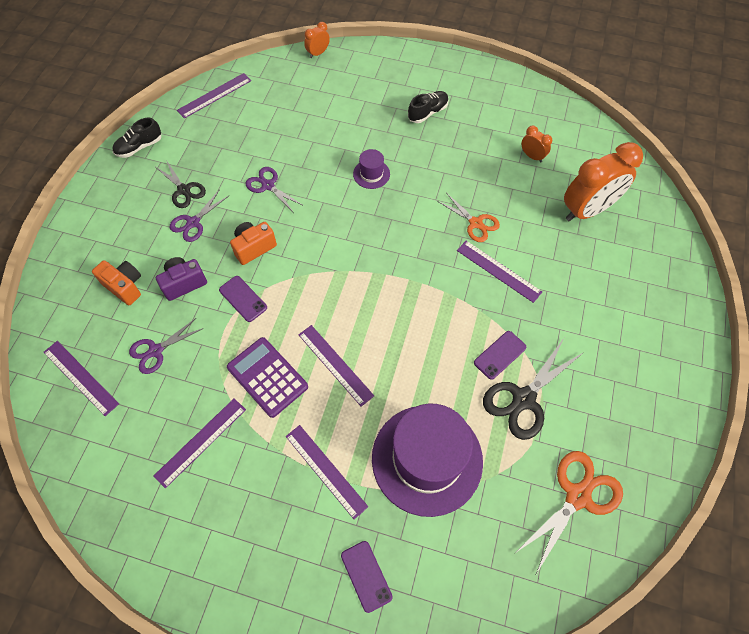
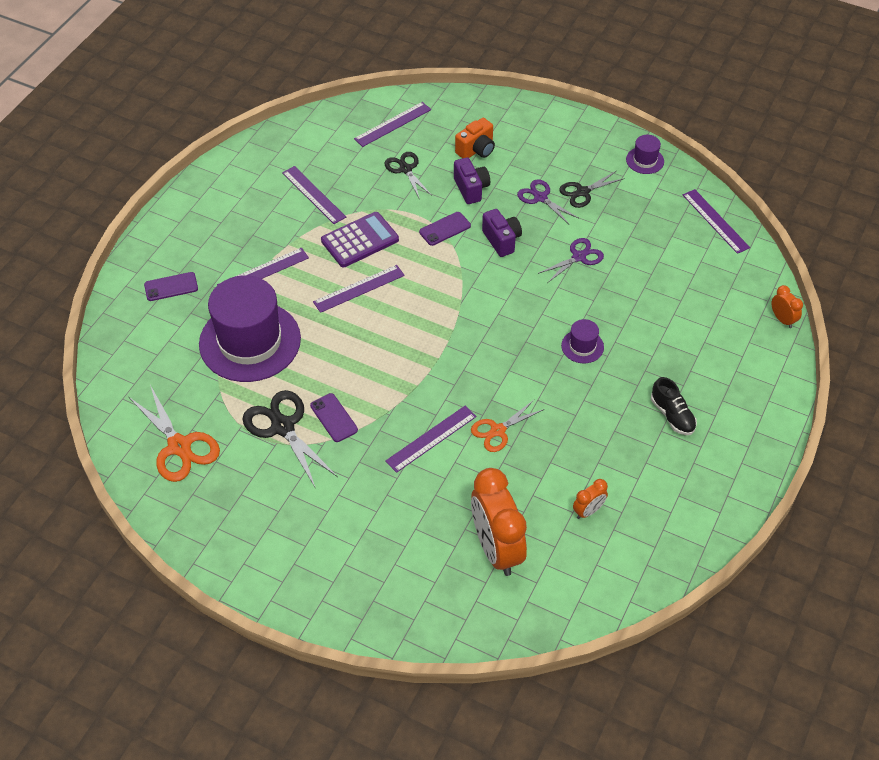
camera: 100 degrees right, 10 degrees down
(139, 147) = (645, 160): black shoe -> purple hat
(156, 351) = (405, 169): purple scissors -> black scissors
(254, 247) = (501, 240): orange camera -> purple camera

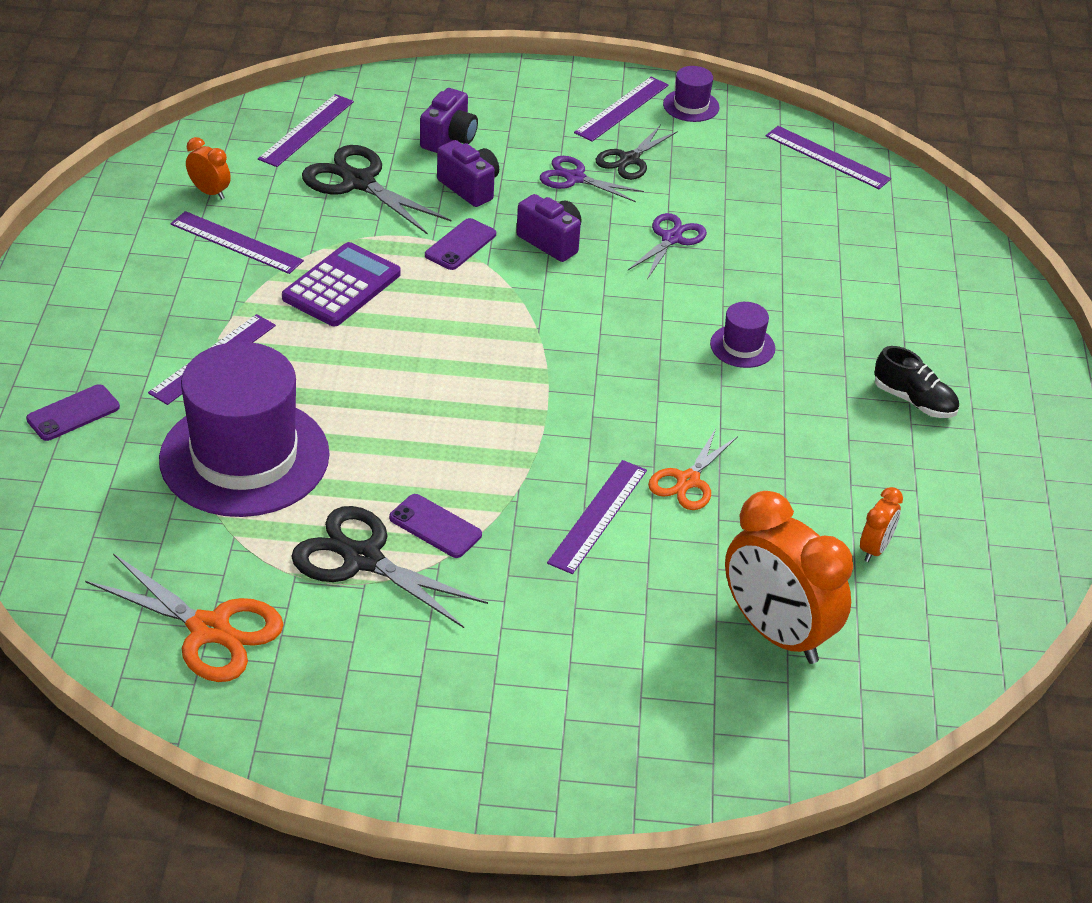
camera: 25 degrees left, 10 degrees down
(359, 288) = (376, 348): purple ruler -> purple ruler (622, 109)
(405, 169) = (358, 182): black scissors -> black scissors, size x1.56
(476, 150) = (449, 138): orange camera -> purple camera
(782, 319) = (984, 253): orange clock -> orange clock (210, 192)

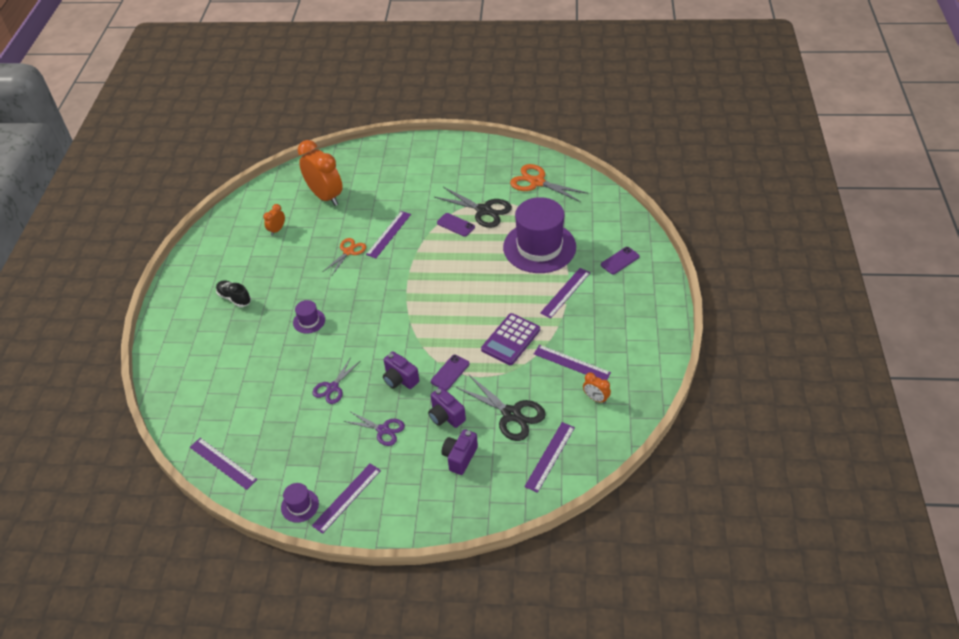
camera: 175 degrees left, 5 degrees up
(629, 160) = (348, 449): black scissors -> none

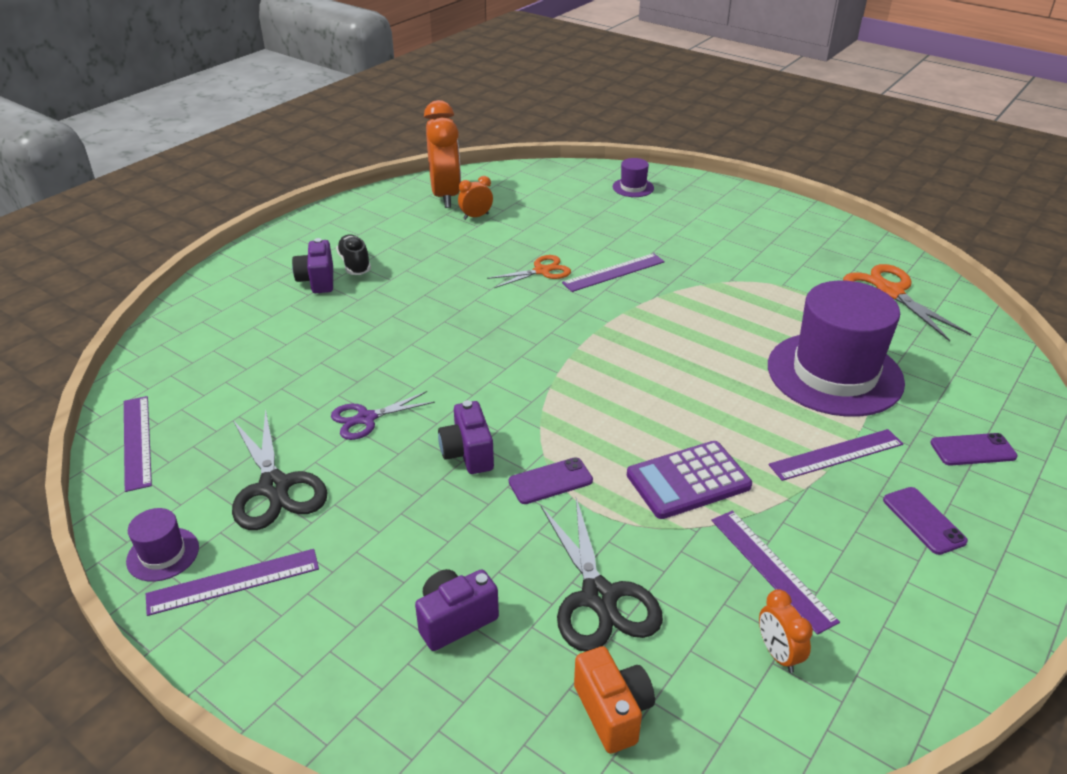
camera: 30 degrees right, 10 degrees down
(309, 321) = (416, 326): purple hat -> purple hat (633, 187)
(325, 196) = (567, 205): orange clock -> orange clock (445, 196)
(383, 430) = (379, 511): purple scissors -> none
(446, 416) = (489, 542): purple camera -> purple camera (317, 281)
(455, 225) = (719, 297): purple phone -> purple phone (923, 520)
(483, 210) = (777, 296): black scissors -> black scissors (275, 487)
(550, 456) = (613, 711): purple ruler -> orange camera

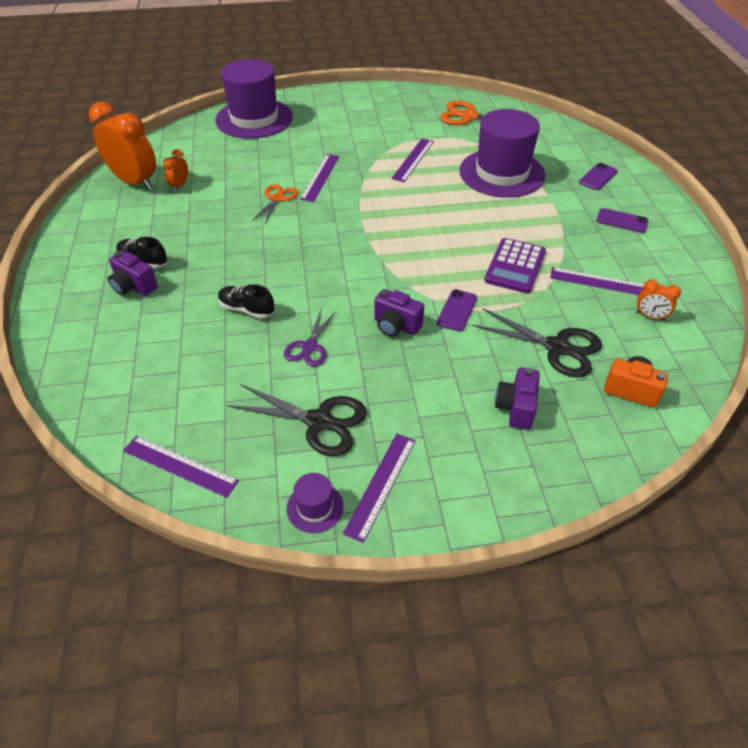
camera: 45 degrees left, 10 degrees up
(368, 352) = (247, 309): none -> black shoe
(633, 187) = (254, 119): purple hat -> purple hat, size x2.39
(836, 454) = (554, 212): purple ruler -> purple ruler (413, 160)

